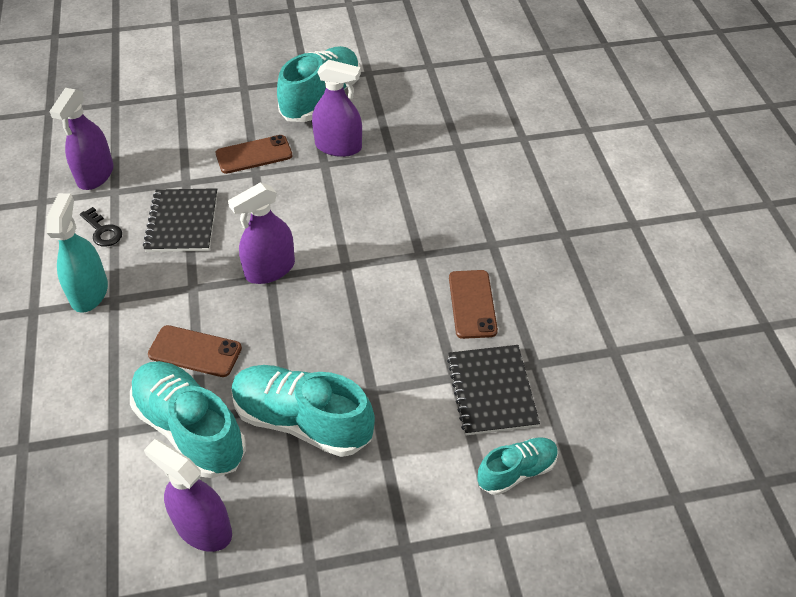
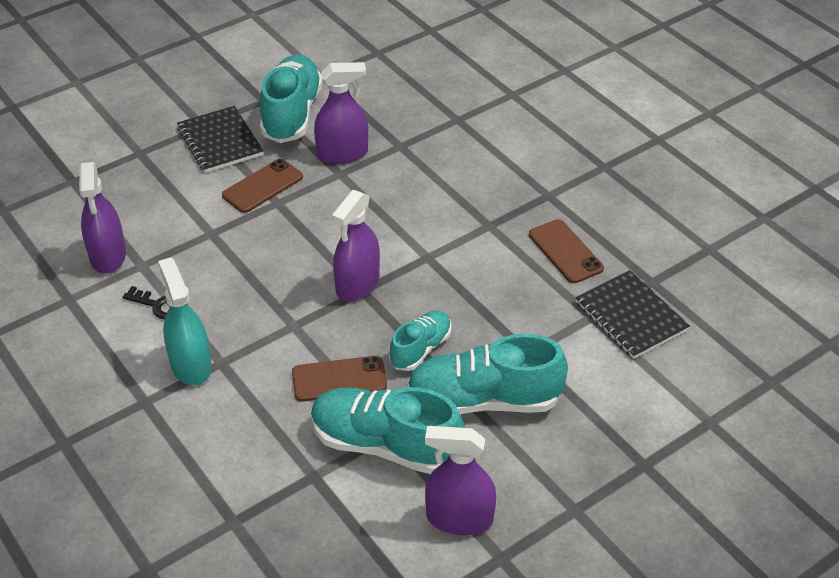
camera: 25 degrees left, 5 degrees down
(182, 222) = (237, 270): black notebook -> black notebook (220, 141)
(517, 472) = (694, 371): turquoise shoe -> turquoise shoe (421, 349)

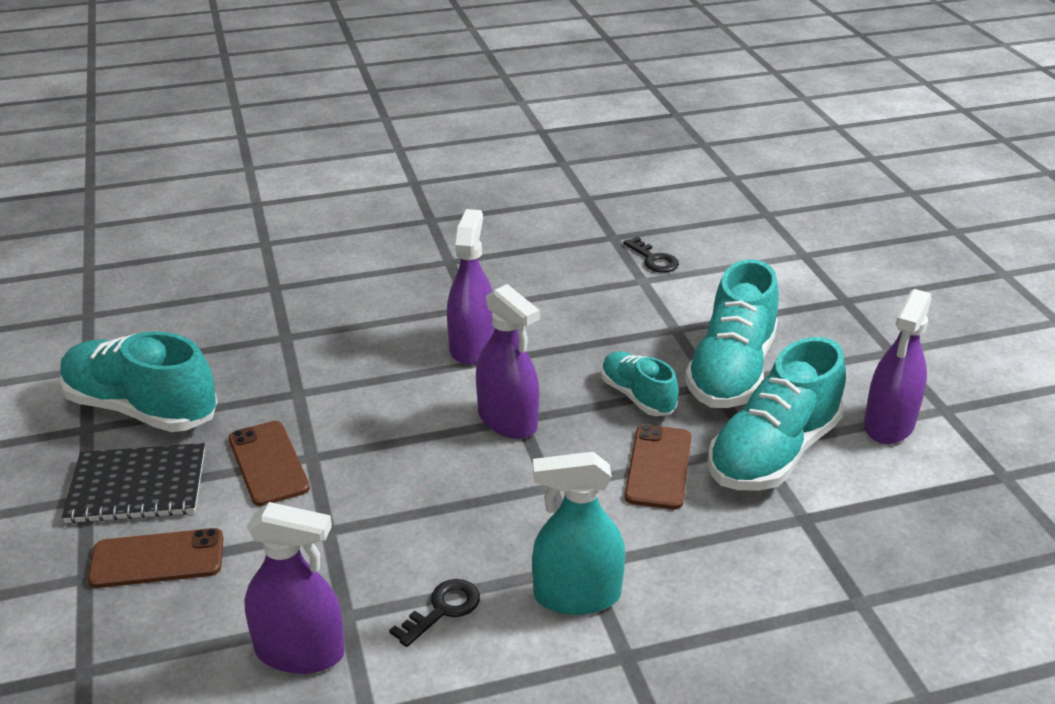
camera: 70 degrees left, 10 degrees down
(342, 153) = (261, 383): purple spray bottle -> purple spray bottle (472, 346)
(565, 251) = (541, 272): brown phone -> brown phone (157, 559)
(631, 316) = (653, 259): black notebook -> black key

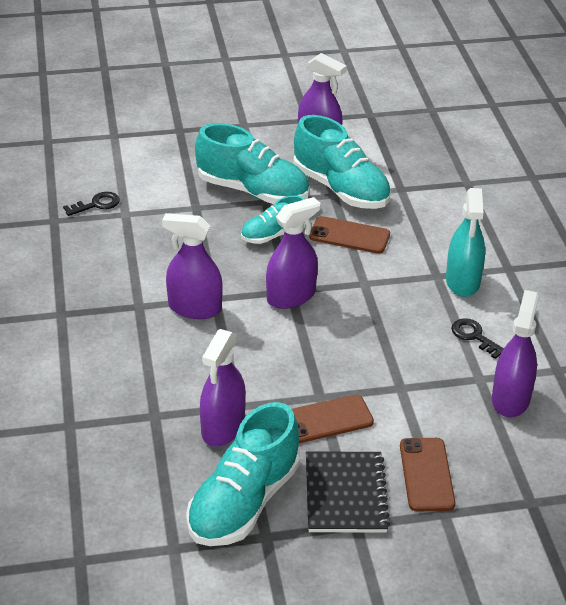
camera: 85 degrees left, 5 degrees up
(262, 385) = (223, 427): none -> purple spray bottle

